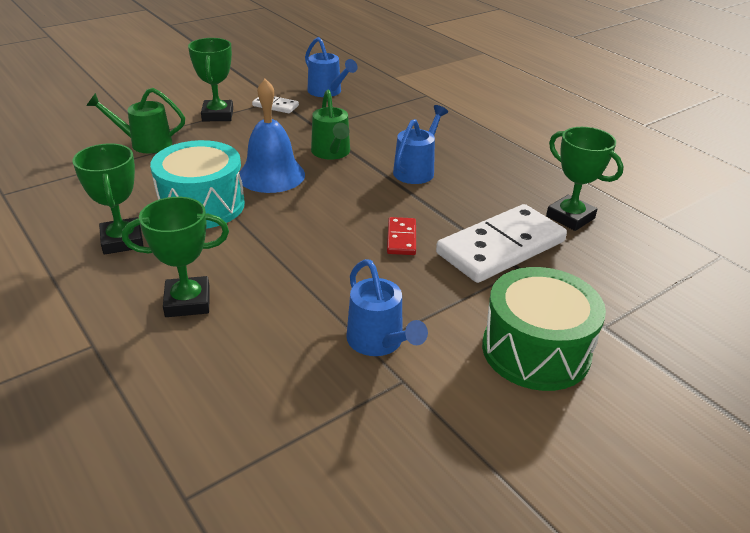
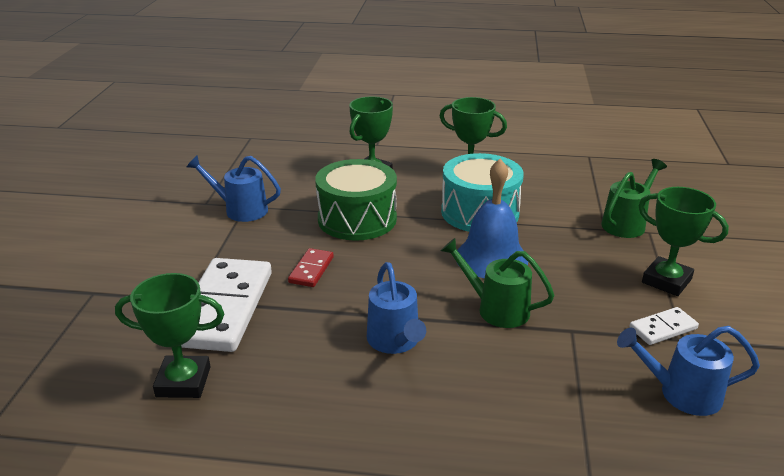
camera: 135 degrees right, 5 degrees down
(401, 238) = (311, 270): red domino -> red domino turned 60 degrees clockwise
(536, 350) = (136, 253): green drum -> green drum (357, 219)

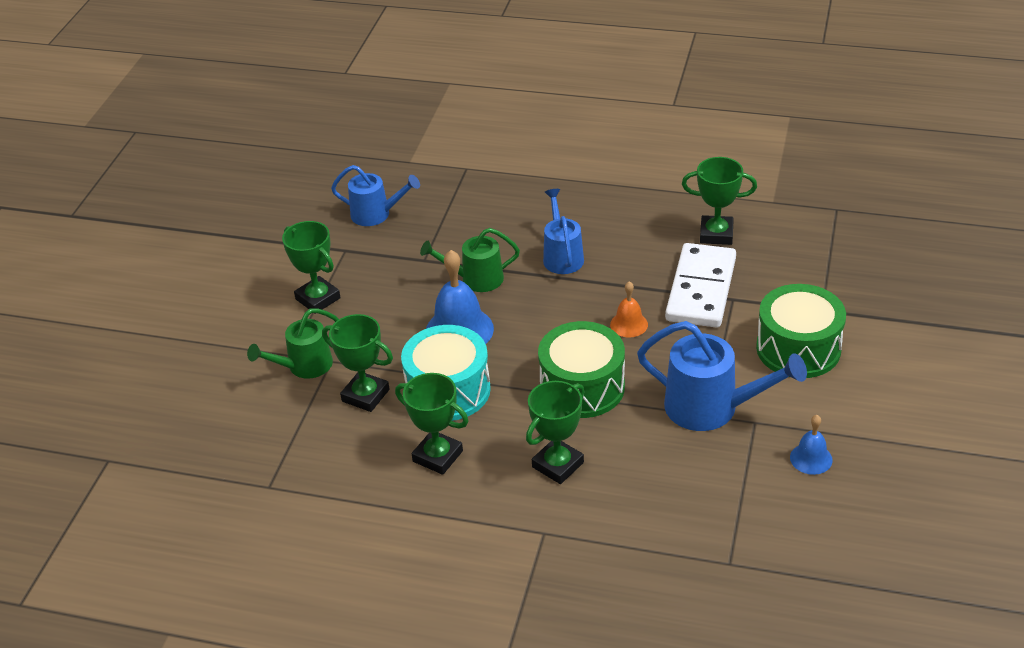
camera: 170 degrees left, 10 degrees up
(139, 255) = (798, 348): none -> green drum
(169, 184) = (811, 458): none -> blue bell
(240, 210) = (712, 408): blue watering can -> blue watering can, size x1.54
(311, 270) = (629, 324): red domino -> orange bell
(496, 309) = (475, 279): green watering can -> green watering can turned 135 degrees clockwise
(553, 206) = (365, 395): none -> green trophy
(663, 328) = (354, 258): white domino -> none

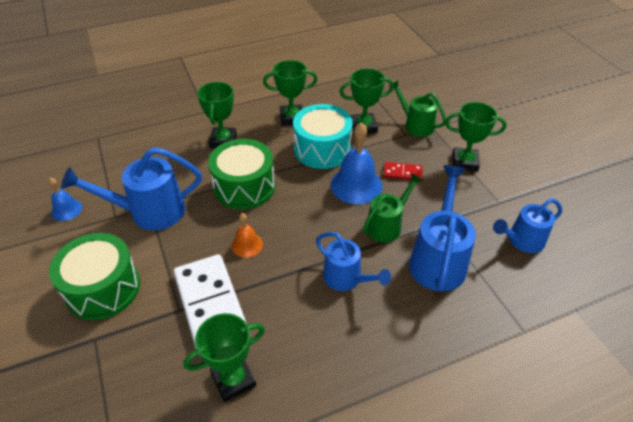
camera: 140 degrees right, 5 degrees up
(304, 367) = (415, 125): green watering can -> green watering can turned 60 degrees counterclockwise
(395, 319) = (402, 173): none -> red domino
(465, 235) = (438, 259): none -> blue watering can

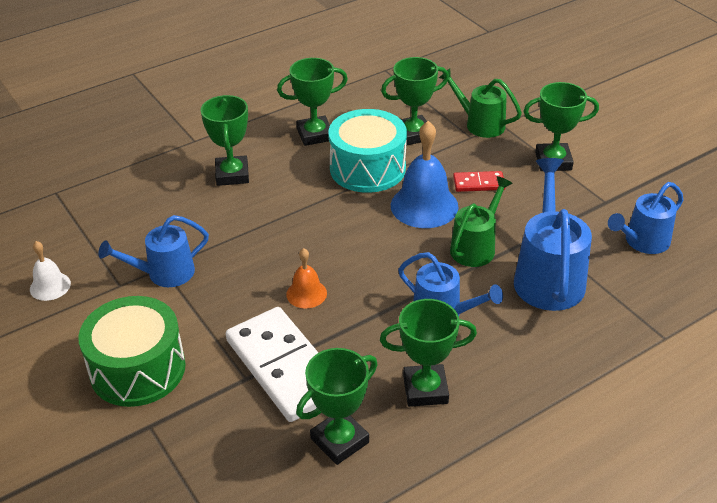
camera: 10 degrees left, 5 degrees down
(66, 210) = (50, 286): blue bell -> white bell
(149, 212) = (164, 274): blue watering can -> blue watering can, size x0.65
(244, 187) = (280, 227): green drum -> none
(314, 345) = (425, 389): none -> green trophy

